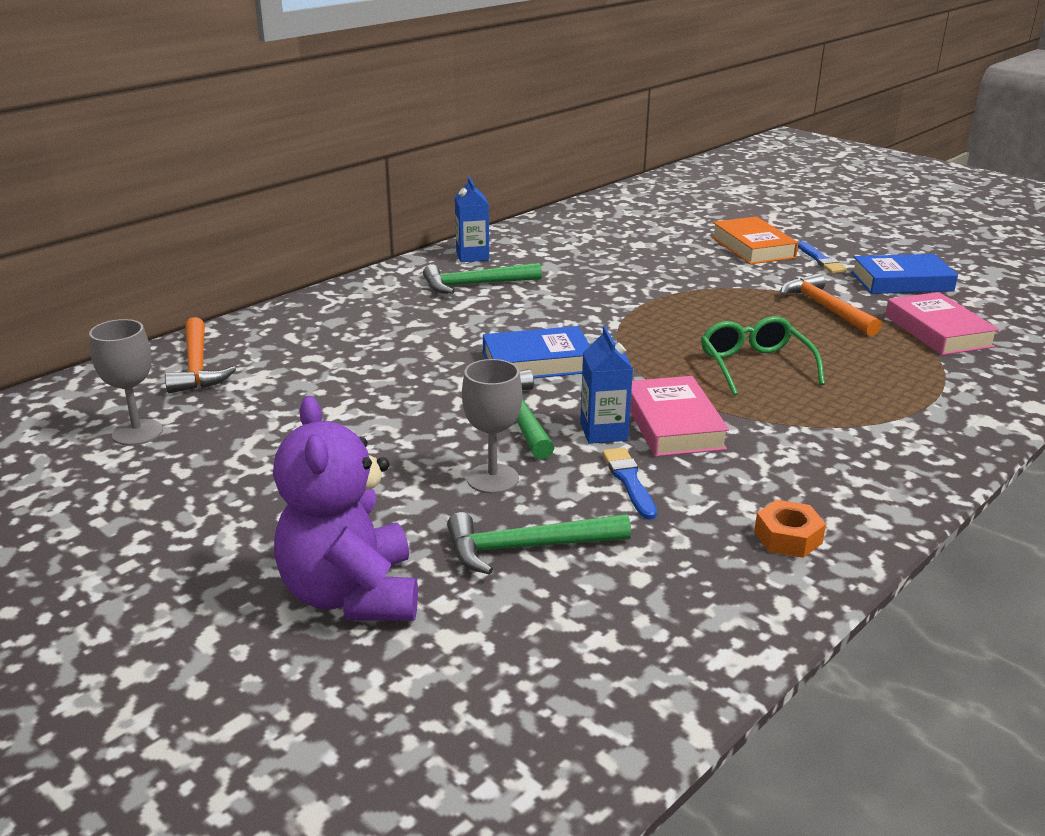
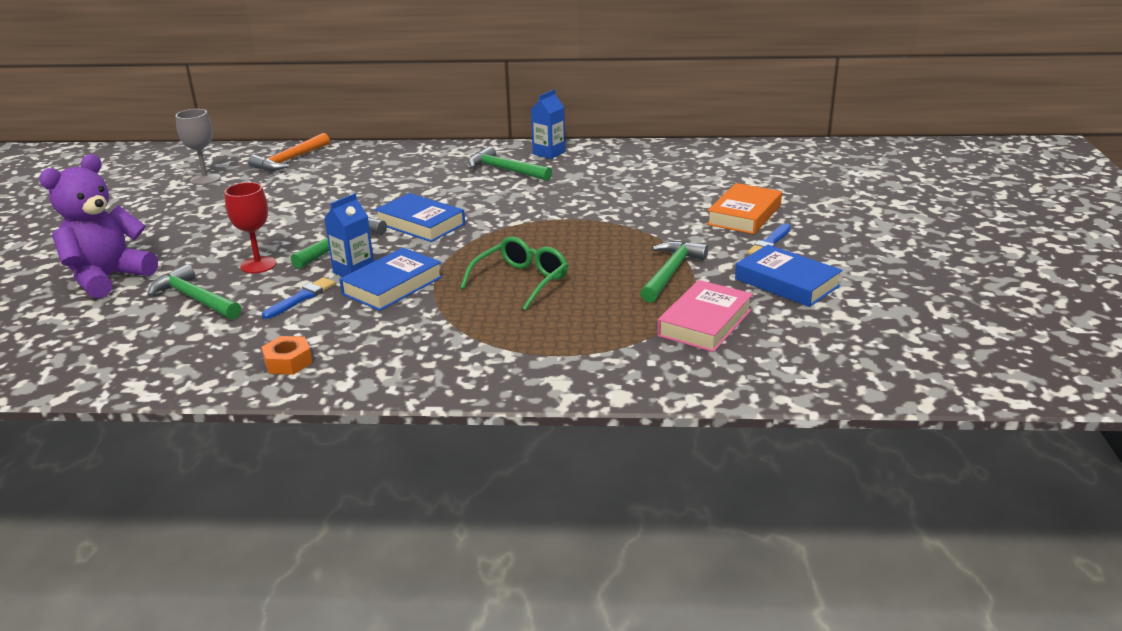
camera: 50 degrees right, 0 degrees up
(492, 479) = (258, 265): grey goblet -> red goblet
(673, 424) = (392, 285): pink book -> blue book
(825, 308) = (670, 272): orange hammer -> green hammer

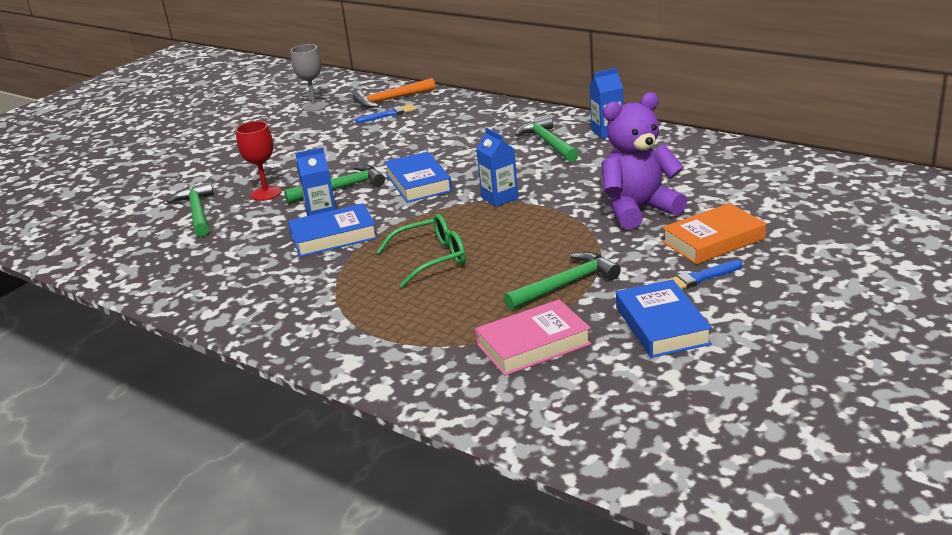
camera: 35 degrees right, 0 degrees up
(108, 278) = (166, 181): purple teddy bear -> purple teddy bear (638, 210)
(288, 362) = (195, 283): orange nut -> none
(301, 298) = (262, 230): blue brush -> blue brush (388, 114)
(519, 220) = (499, 198): none -> blue carton

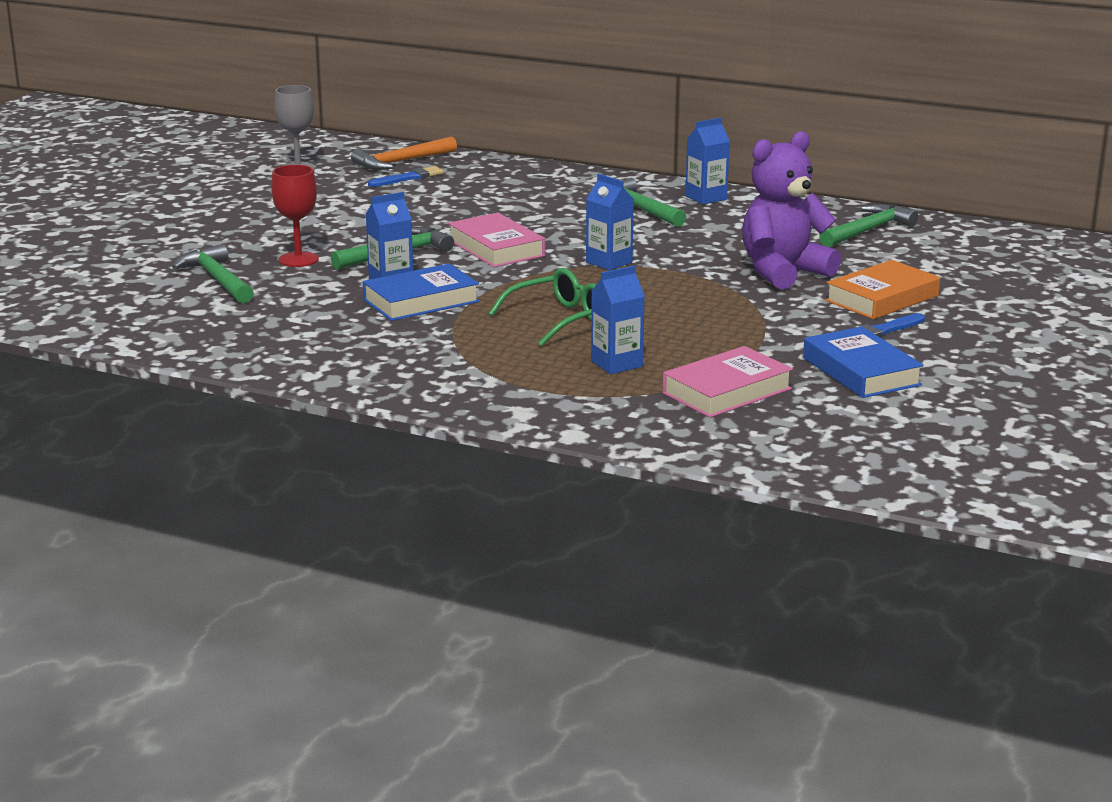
camera: 15 degrees left, 5 degrees down
(418, 183) = (496, 248): blue book -> pink book
(454, 309) = (616, 364): none -> blue carton
(565, 284) = (734, 339): green hammer -> green hammer (867, 230)

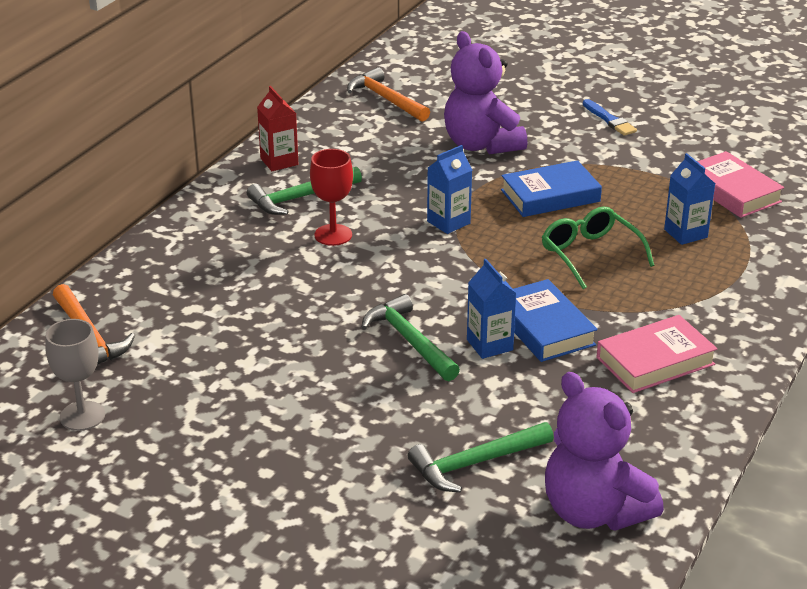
camera: 85 degrees left, 10 degrees up
(143, 319) = (594, 511): none -> purple teddy bear
(298, 259) = (418, 406): red goblet -> red goblet (333, 235)
(408, 178) = (153, 332): blue brush -> none
(496, 248) = (401, 281): pink book -> pink book (655, 361)
(706, 198) = (279, 161): blue carton -> red carton
(860, 371) = (687, 137): blue book -> blue book (550, 196)
(867, 230) = (386, 99): green hammer -> orange hammer
(882, 298) = (542, 112): orange book -> none

